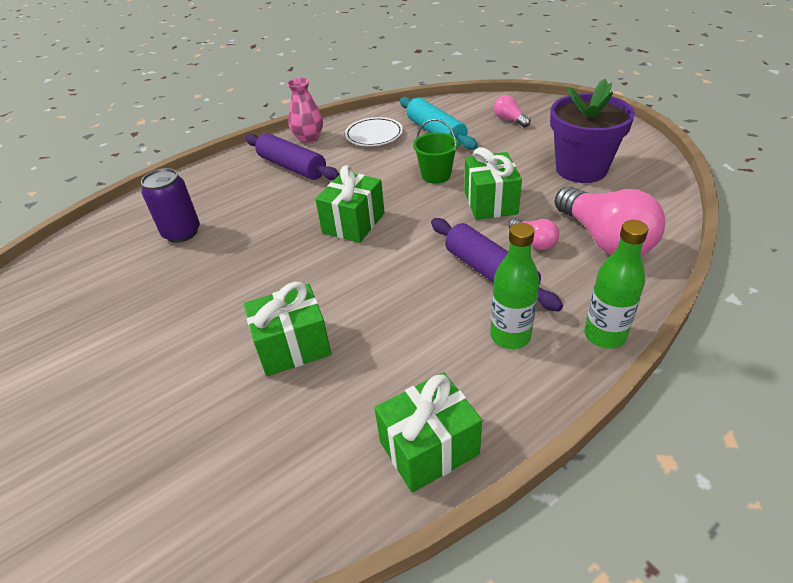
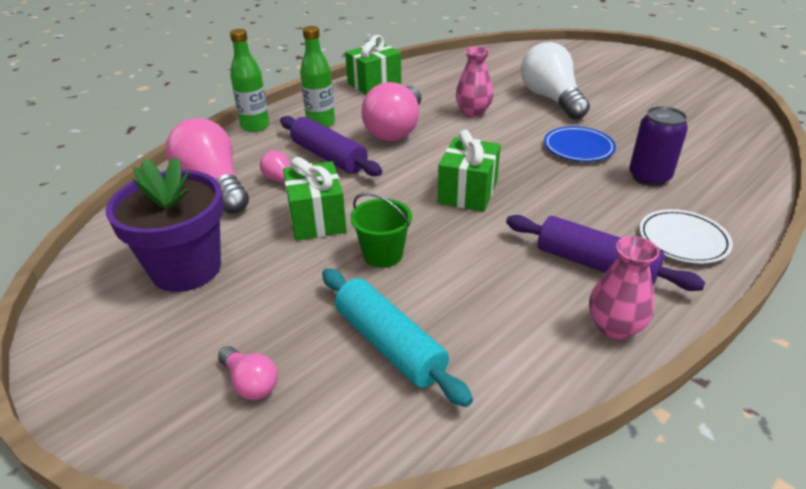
camera: 170 degrees right, 5 degrees down
(166, 370) = (551, 99): none -> white light bulb
(212, 272) = (578, 148): none -> blue plate
(293, 346) = (473, 112): green gift -> pink vase
(374, 135) = (499, 336): white plate -> white plate (683, 240)
(406, 316) = (396, 129): none -> pink light bulb

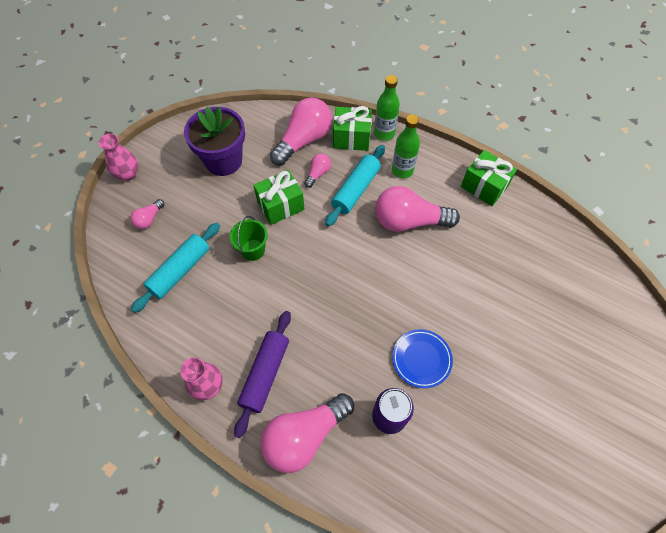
camera: 75 degrees right, 25 degrees up
(328, 156) = (356, 190): purple rolling pin -> turquoise rolling pin
(468, 192) = (332, 285): green gift -> green gift (351, 138)
(473, 112) = (458, 270): pink vase -> pink vase (128, 174)
(551, 99) = (510, 332): white light bulb -> none
(683, 240) = (305, 436): white plate -> pink light bulb

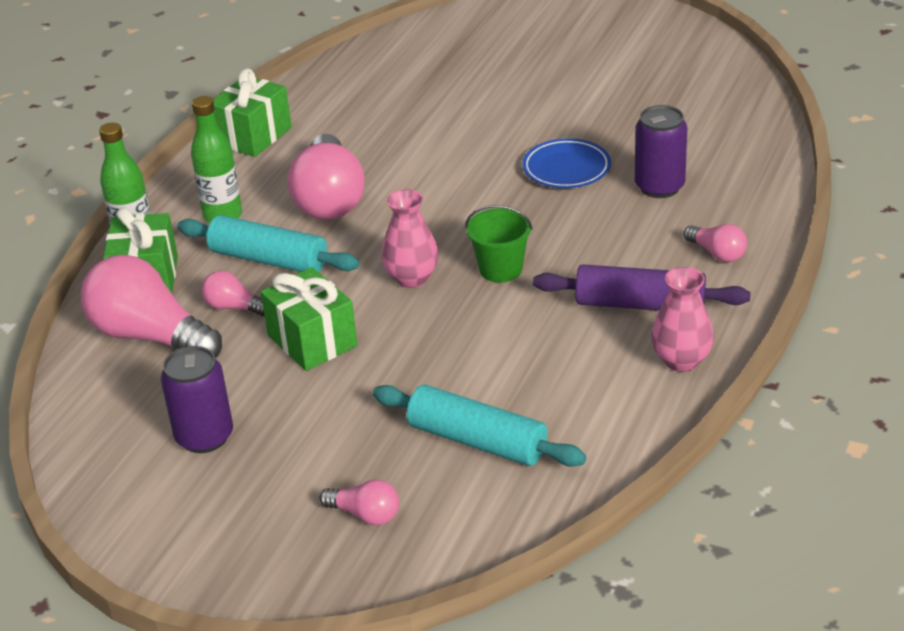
camera: 95 degrees left, 25 degrees down
(128, 174) = (247, 582): pink vase -> pink vase (412, 278)
(223, 161) = (204, 437): purple flower pot -> purple can
(253, 250) = (414, 358): green bucket -> green bucket (500, 269)
(305, 436) = (717, 253): pink light bulb -> pink light bulb, size x0.47

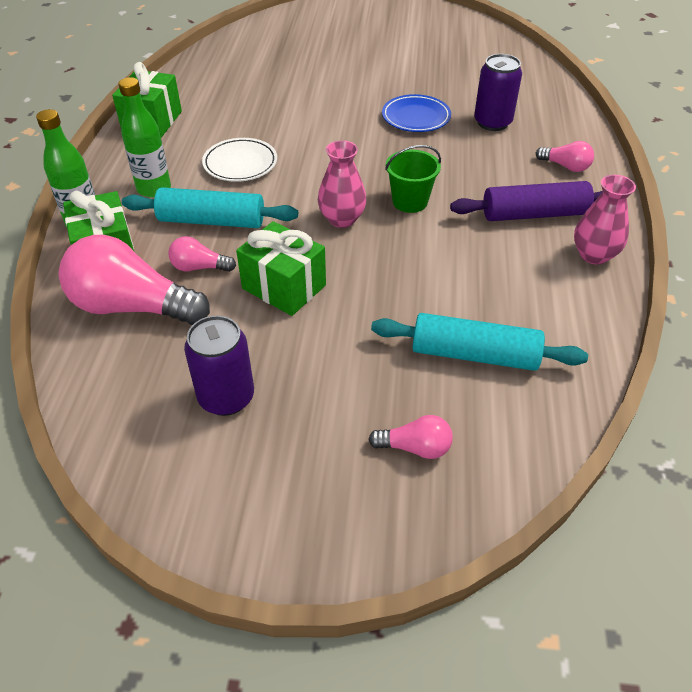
camera: 20 degrees left, 10 degrees up
(329, 199) = (240, 164): pink light bulb -> white plate

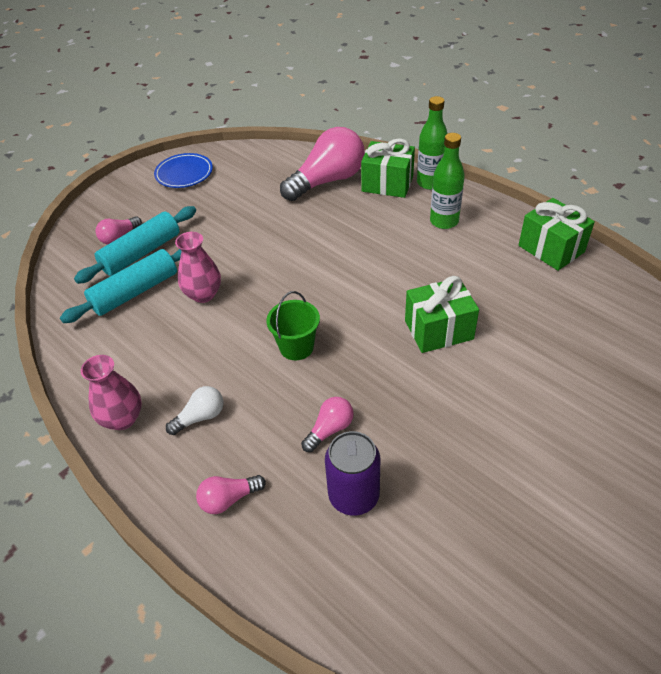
camera: 130 degrees right, 0 degrees up
(199, 267) = (335, 214): pink light bulb -> pink light bulb (330, 429)
(211, 221) = (378, 235): turquoise rolling pin -> turquoise rolling pin (141, 253)
(226, 397) = (225, 191): purple can -> none
(240, 164) = (440, 274): white plate -> none
(284, 287) = (279, 241): green gift -> green gift (438, 330)
(342, 219) = (315, 297): pink vase -> pink vase (203, 294)
(416, 117) = (418, 432): blue plate -> blue plate (184, 174)
(534, 214) = (200, 417): purple rolling pin -> white light bulb

